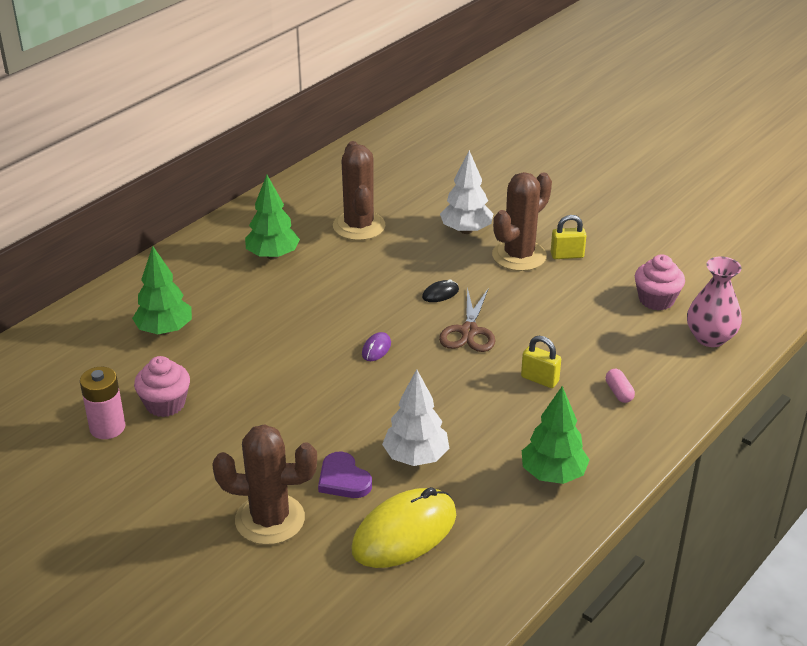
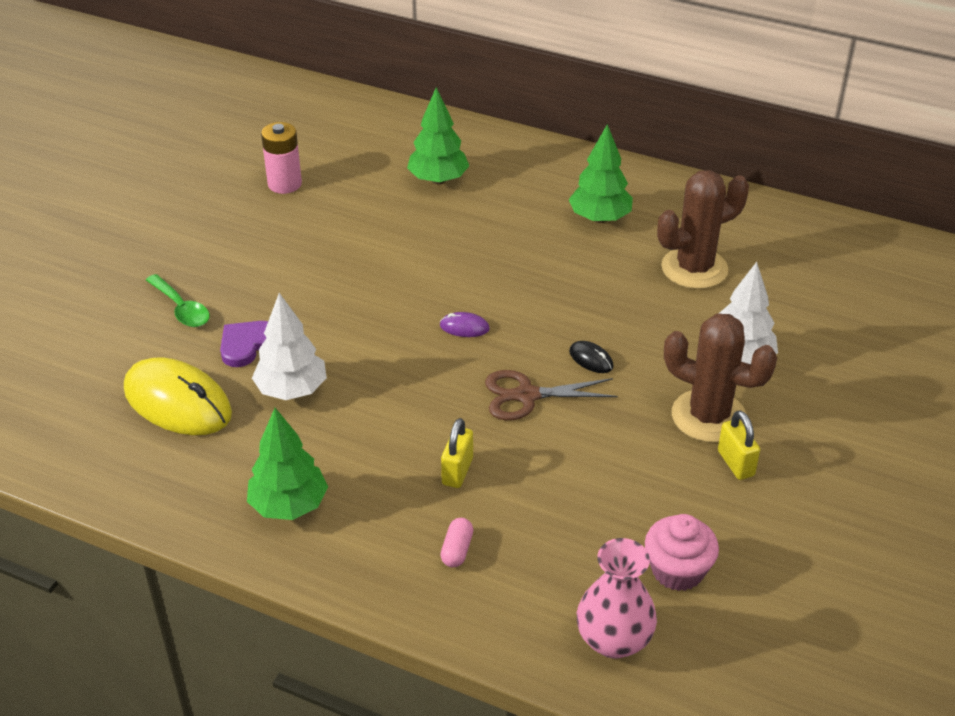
camera: 75 degrees right, 5 degrees up
(165, 404) = (327, 208): pink cupcake -> none
(270, 519) = (181, 309): brown cactus -> green spoon
(619, 392) = (457, 550): pink capsule -> pink capsule turned 45 degrees counterclockwise

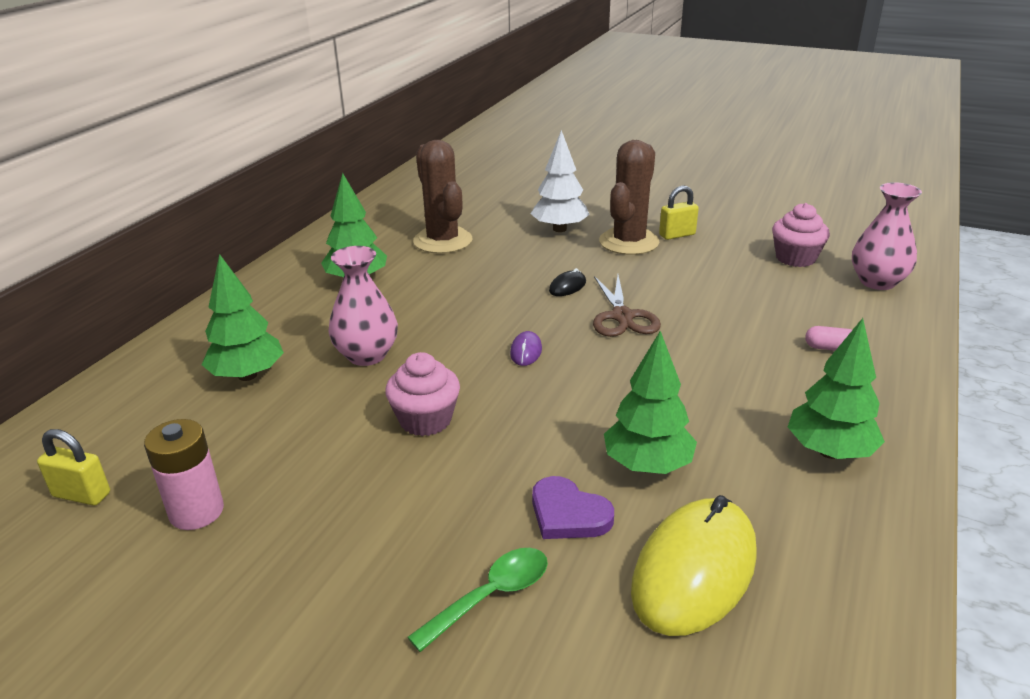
camera: 90 degrees left, 10 degrees down
(291, 390) = (647, 465): white tree -> green tree
(368, 273) = (425, 420): none -> pink cupcake
(457, 471) = (734, 350): yellow padlock -> yellow padlock (82, 495)
(464, 236) = (367, 355): none -> pink vase

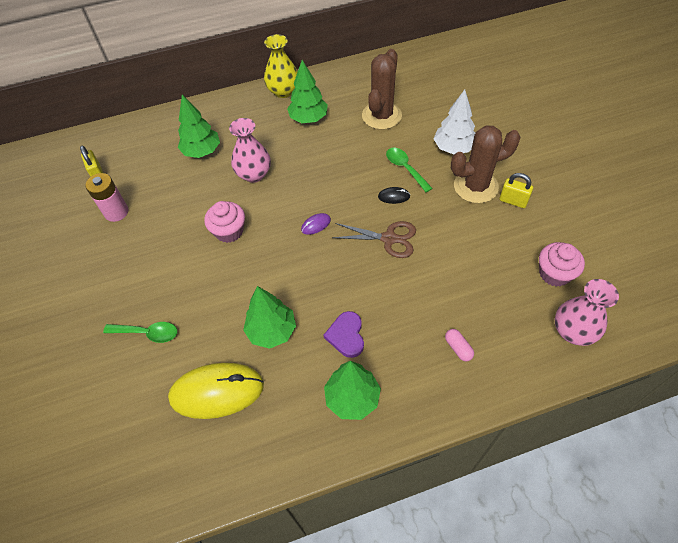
camera: 50 degrees right, 25 degrees up
(280, 274) = (283, 91): none -> yellow vase
(540, 263) = (405, 168): none -> green spoon
(568, 514) = (214, 325): purple heart -> purple heart (346, 335)
(622, 317) = (389, 239): brown scissors -> brown scissors turned 120 degrees counterclockwise

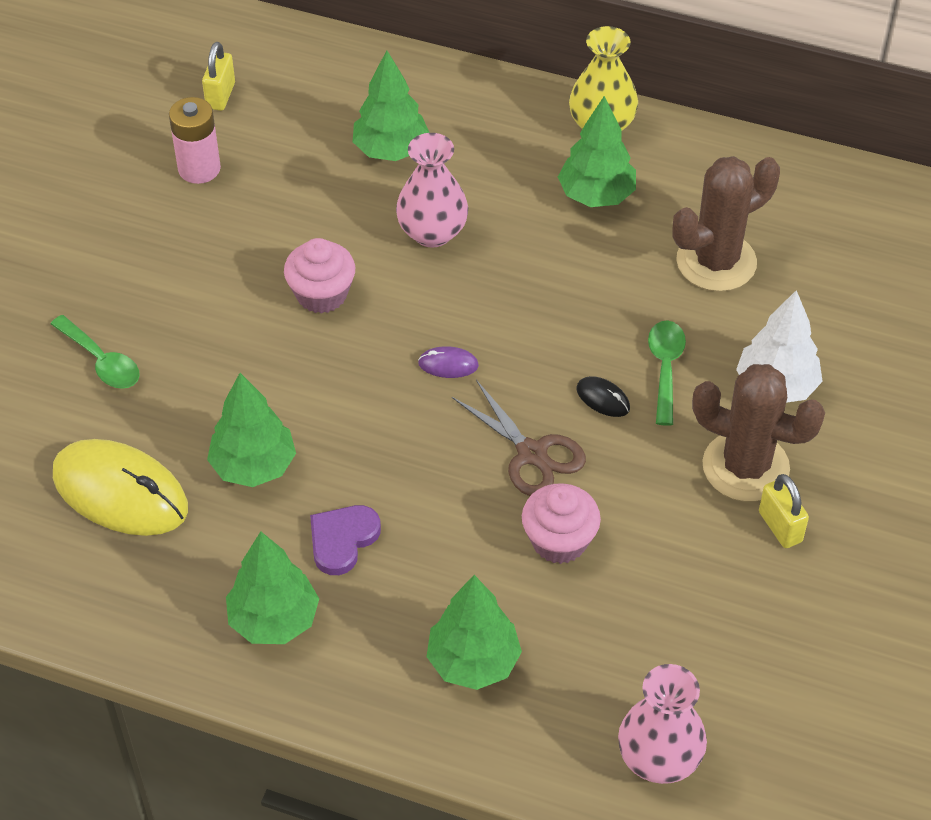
camera: 35 degrees right, 5 degrees down
(458, 348) = (473, 662): pink capsule -> green tree
(554, 273) = (723, 668): pink cupcake -> pink cupcake (559, 541)

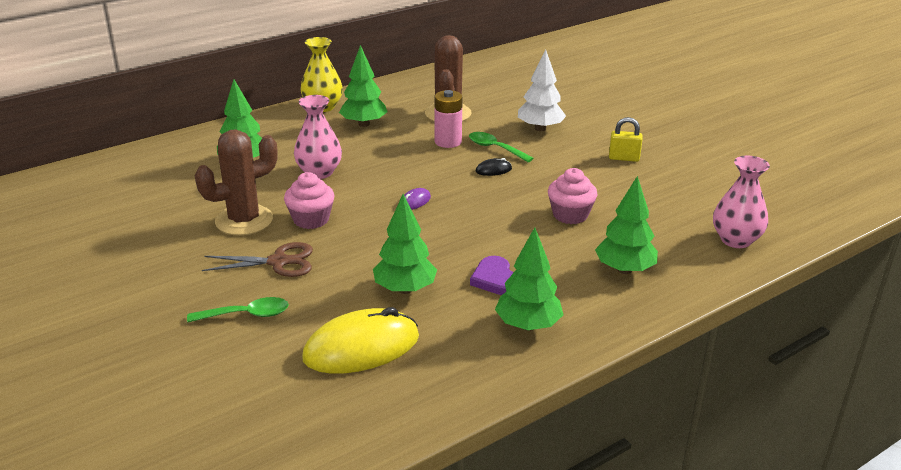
camera: 55 degrees left, 20 degrees down
(199, 168) = (154, 223): pink battery -> pink battery (448, 142)
(220, 96) = (113, 195): yellow padlock -> none
(532, 454) = (505, 201): brown scissors -> brown scissors (278, 262)
(745, 467) = (579, 152): brown cactus -> brown cactus (244, 220)

